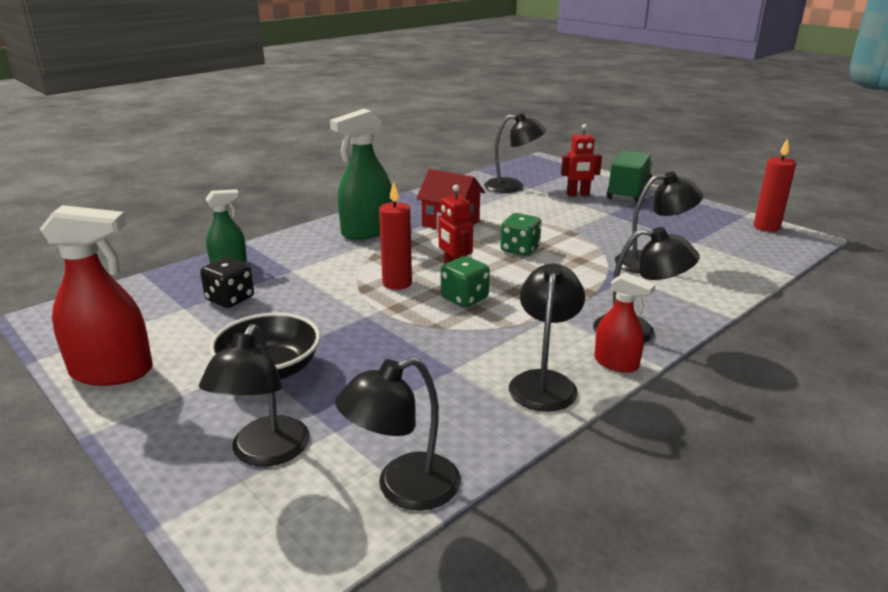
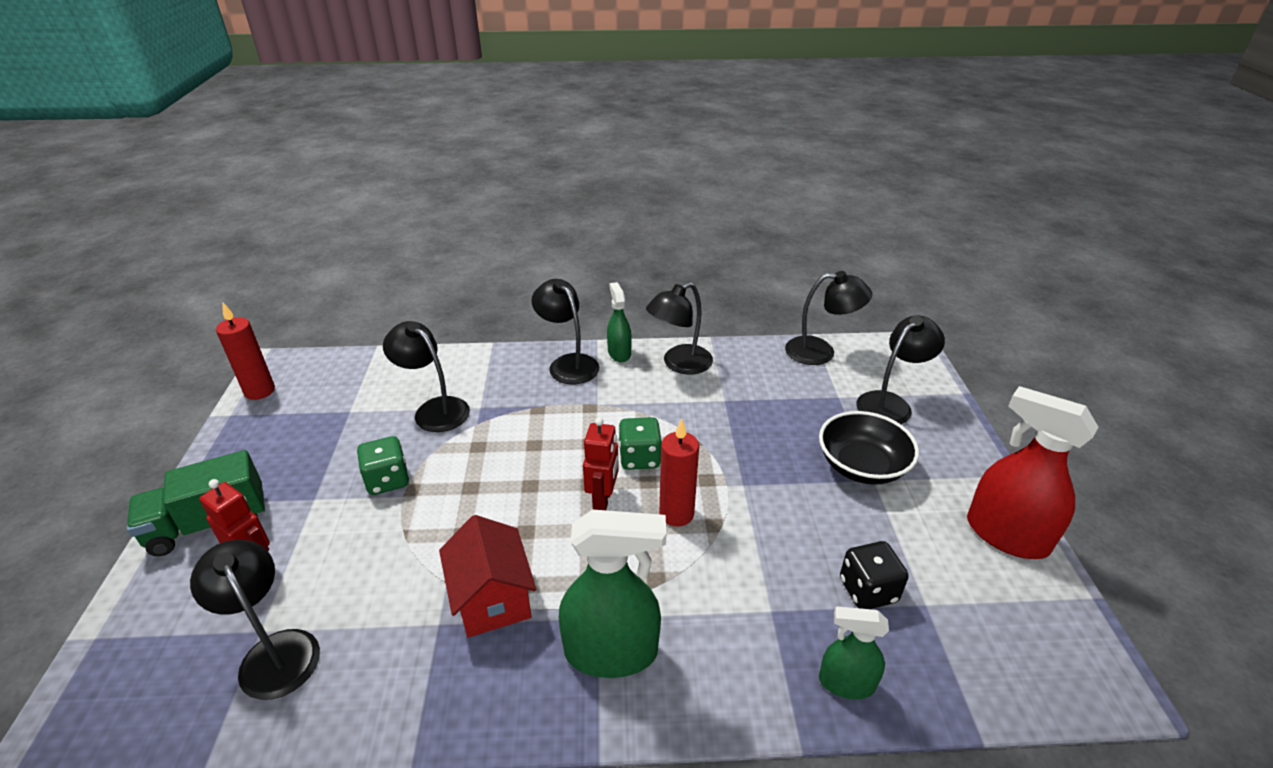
camera: 140 degrees left, 10 degrees up
(520, 249) = (500, 494): green dice -> green dice (387, 480)
(616, 363) = (619, 353): red spray bottle -> green spray bottle

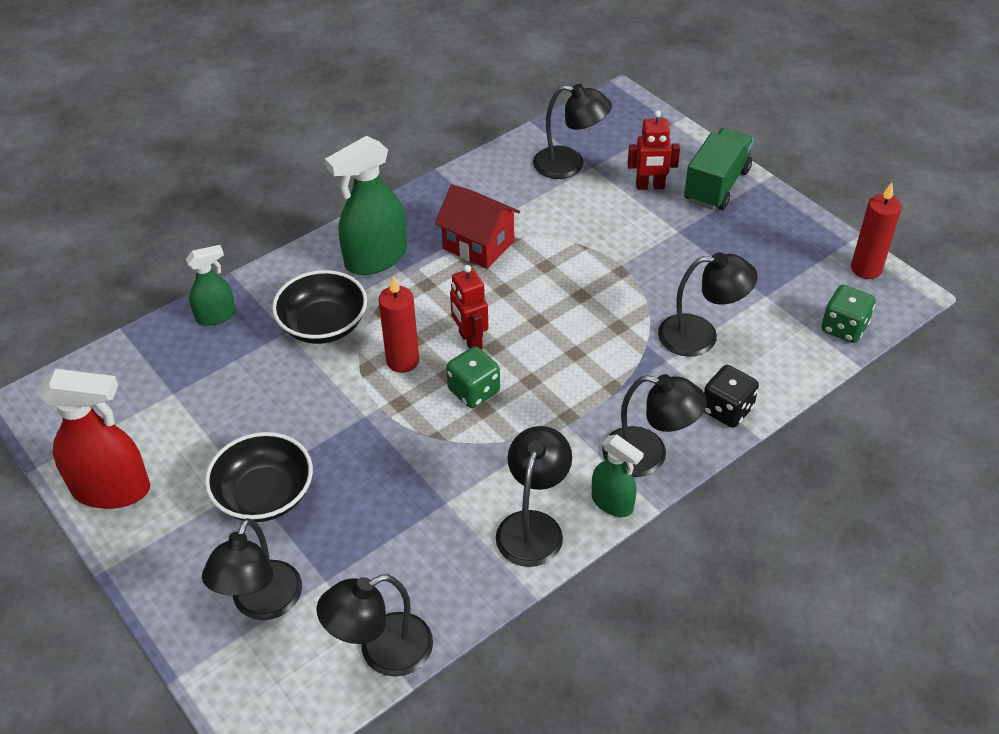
camera: 145 degrees right, 10 degrees up
(387, 480) = (648, 267): green dice -> green dice (844, 328)
(727, 595) = (323, 325): none -> black bowl
(868, 590) = (220, 381): black dice -> black dice (727, 410)

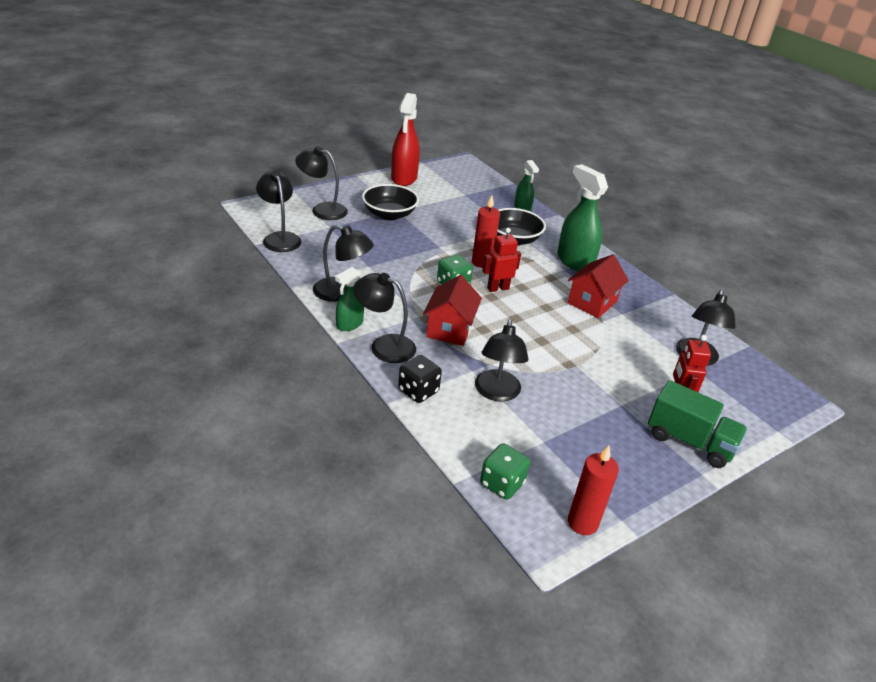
camera: 90 degrees right, 10 degrees down
(586, 387) = (450, 329): none -> red house
(648, 455) = (384, 346): black lamp -> black lamp turned 90 degrees clockwise

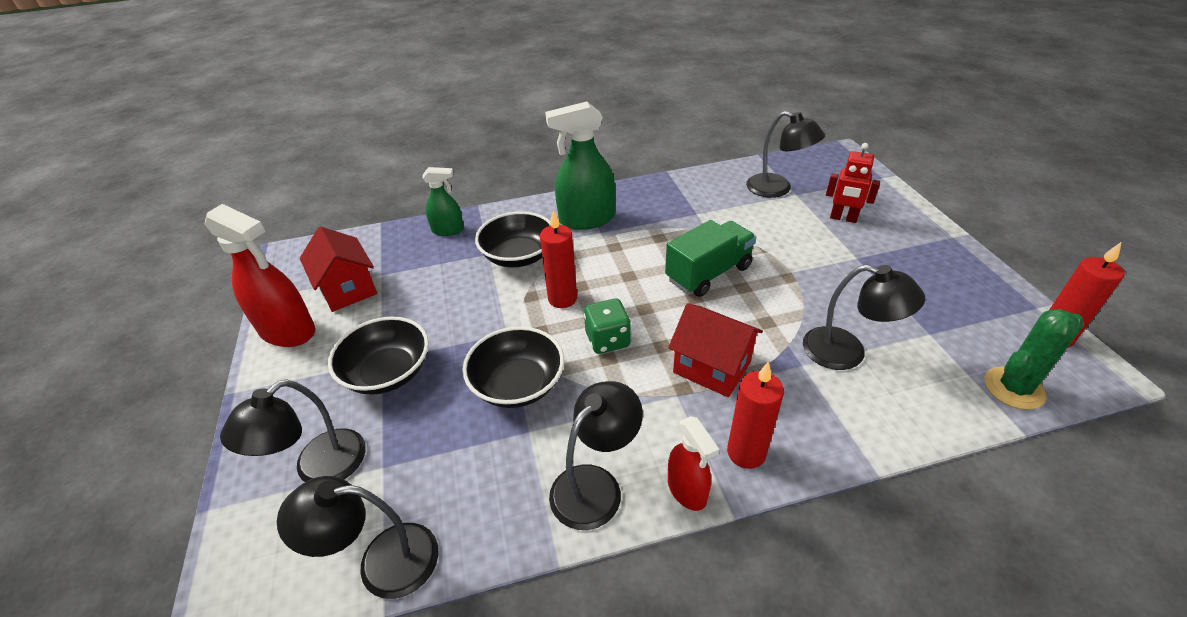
camera: 65 degrees left, 5 degrees up
(349, 324) = (687, 490): green spray bottle -> red spray bottle
(384, 346) = (746, 453): black lamp -> red candle
(400, 257) = (518, 384): none -> black bowl
(418, 391) = (850, 433): black dice -> none
(498, 288) = (627, 298): red robot -> none
(502, 483) = (1013, 388): green dice -> green cactus
(592, 302) = (672, 228): red house -> red house (347, 289)
(689, 441) = (908, 230): green truck -> green truck (708, 273)

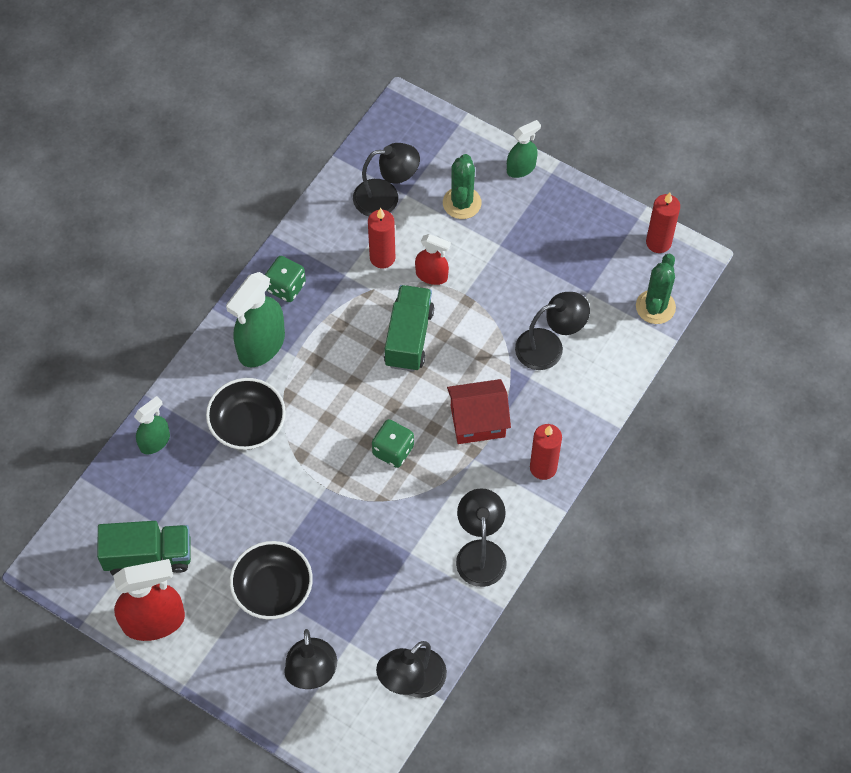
camera: 45 degrees left, 20 degrees up
(347, 289) = (148, 556): red house -> green truck
(518, 384) = (369, 529): black bowl -> none
(562, 299) = (326, 439): red candle -> red candle (382, 258)
(643, 199) = (286, 287): none -> green dice
(687, 490) = (530, 515): red spray bottle -> red spray bottle (431, 275)
(843, 218) = (462, 203): red robot -> green cactus
(922, 222) = (521, 168): none -> green spray bottle

